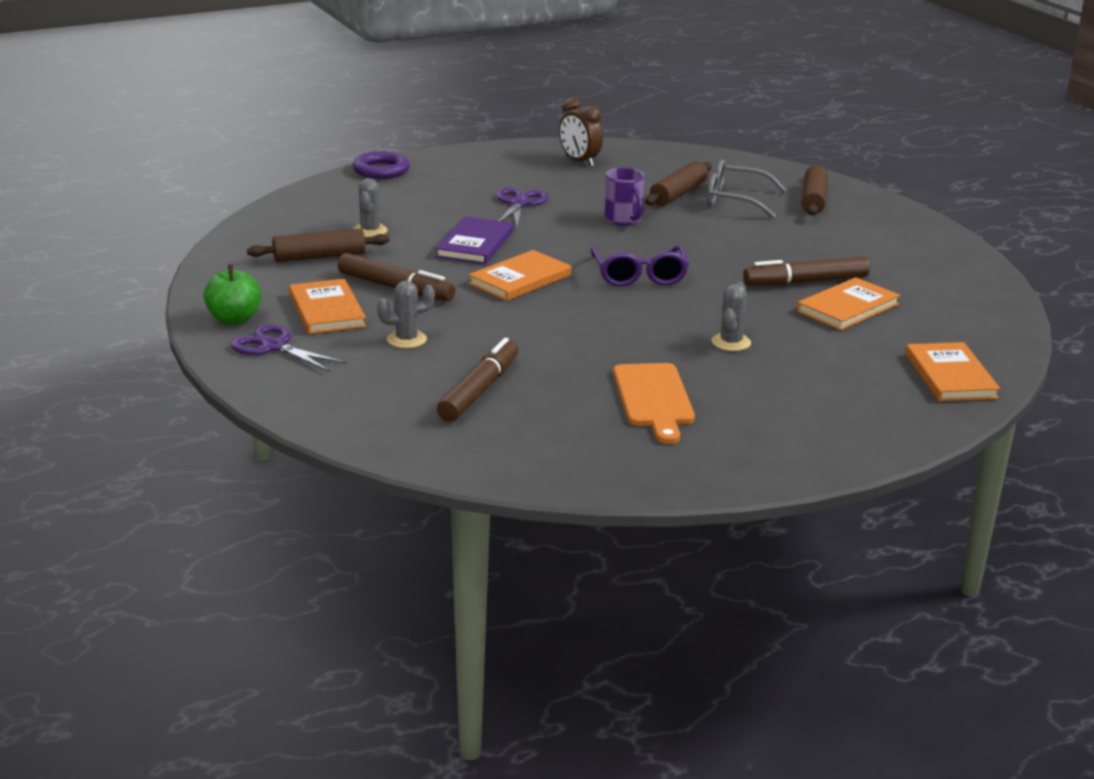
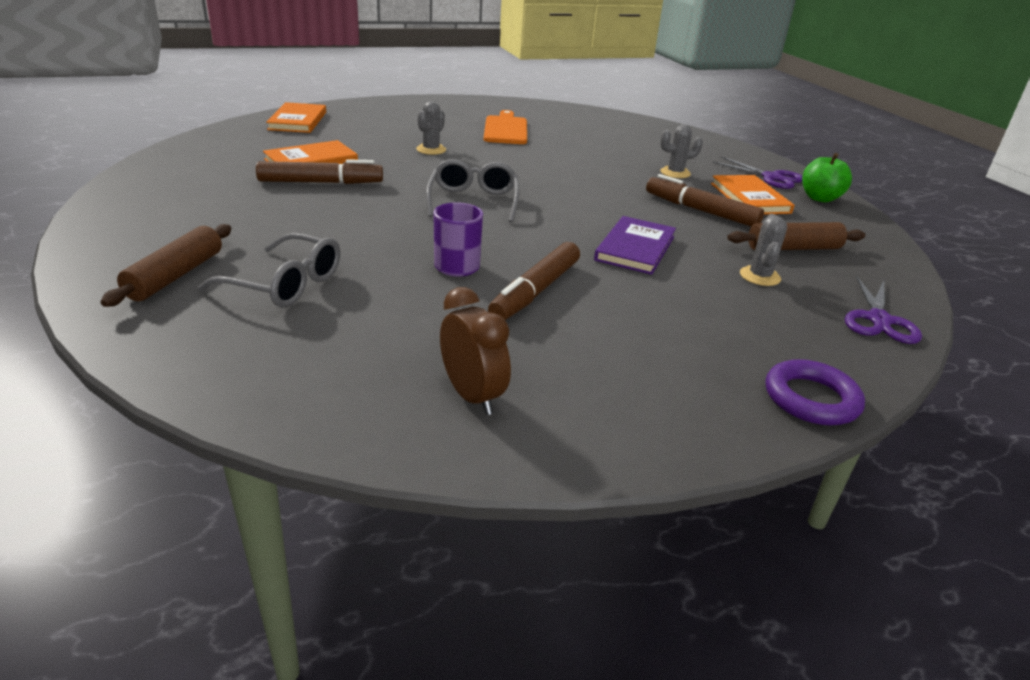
camera: 175 degrees left, 5 degrees up
(479, 390) = (617, 143): brown marker -> brown marker (535, 291)
(519, 203) = (584, 304): purple scissors -> purple scissors (879, 320)
(520, 279) = (587, 208): orange book -> none
(639, 276) = (473, 201): purple glasses -> grey glasses
(678, 194) = (355, 303): brown rolling pin -> none

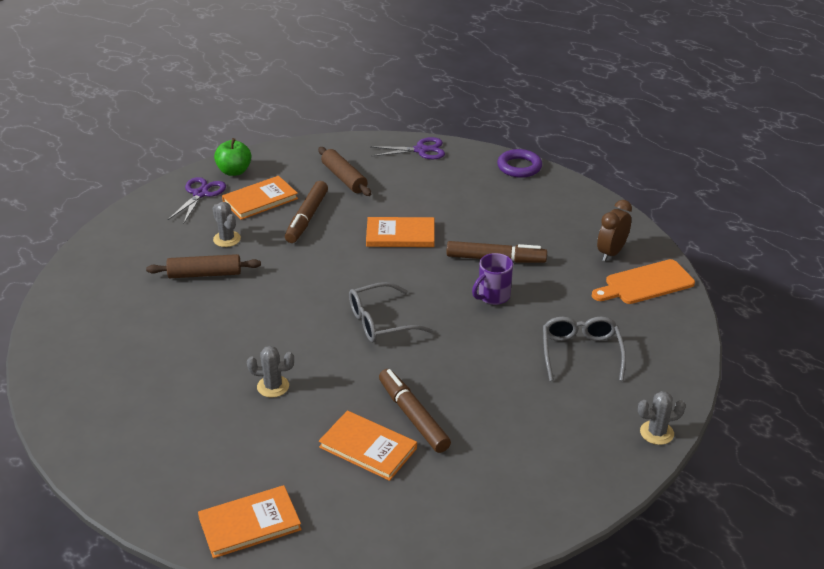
camera: 110 degrees left, 5 degrees up
(175, 275) = (617, 403): brown rolling pin -> brown rolling pin (205, 274)
(505, 129) = (165, 360): orange cutting board -> orange cutting board (645, 283)
(635, 248) = (400, 235): purple book -> orange book
(760, 276) = (400, 187): grey cactus -> grey cactus (656, 433)

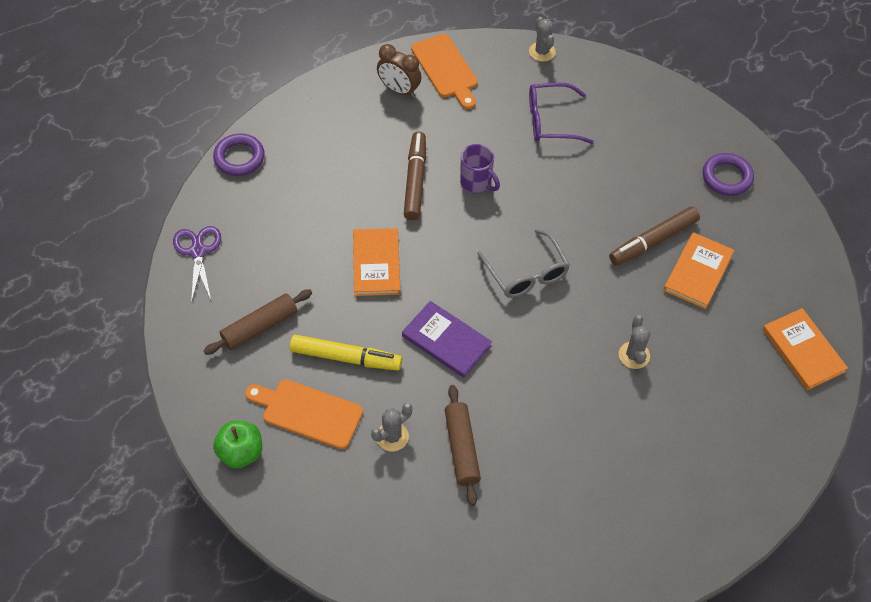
camera: 95 degrees left, 20 degrees up
(200, 194) = (294, 484): purple scissors -> none
(260, 200) = (308, 412): orange book -> orange cutting board
(307, 218) = (346, 357): brown marker -> yellow marker
(313, 270) = (446, 341): none -> purple book
(504, 492) = (727, 177): none -> purple ring
(581, 353) = (551, 121): grey glasses -> purple glasses
(656, 433) = (641, 79): grey cactus -> grey cactus (542, 52)

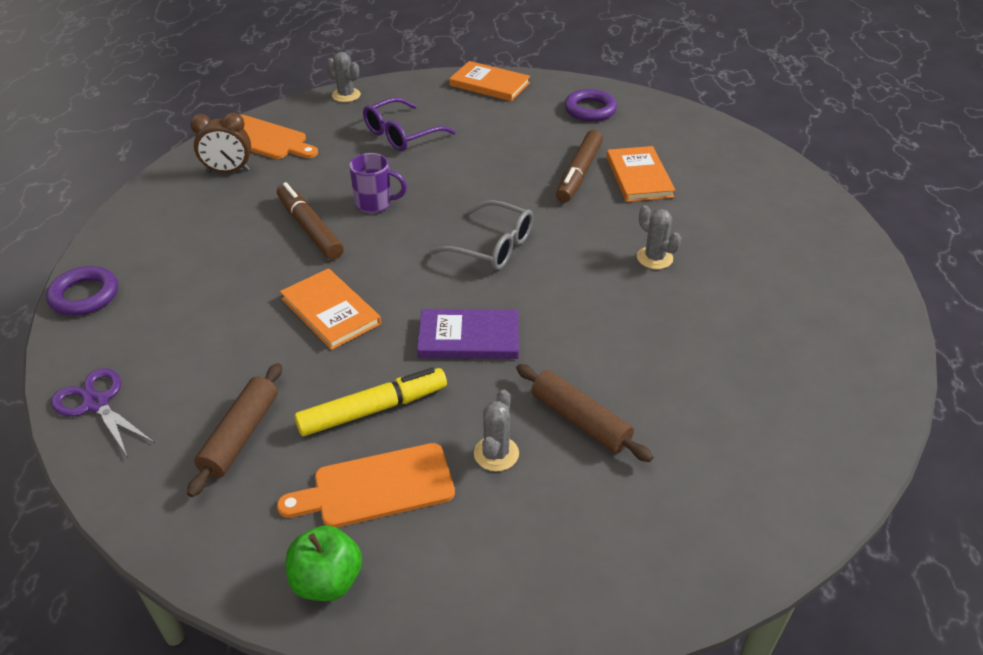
camera: 35 degrees left, 15 degrees down
(803, 350) = (779, 187): orange book -> orange book (489, 84)

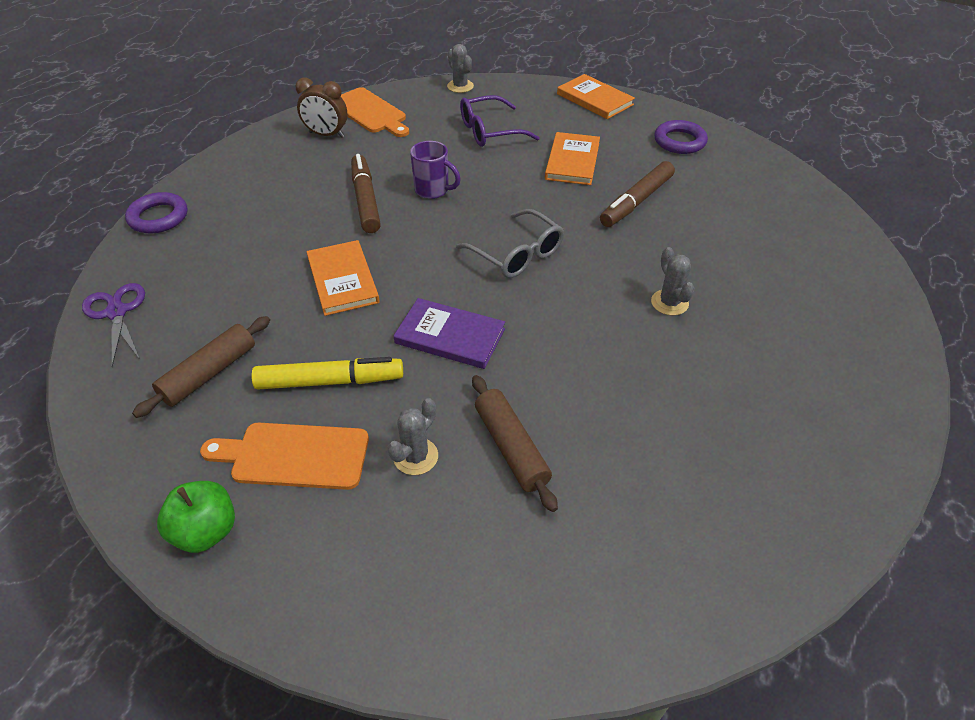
camera: 20 degrees right, 5 degrees up
(639, 177) = (695, 217): orange book -> orange book (572, 161)

